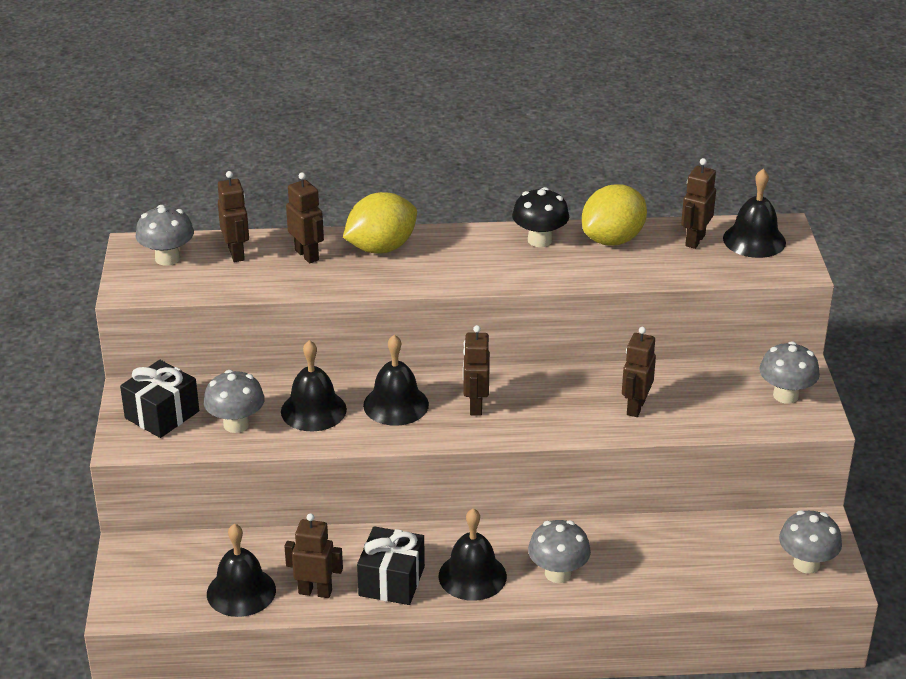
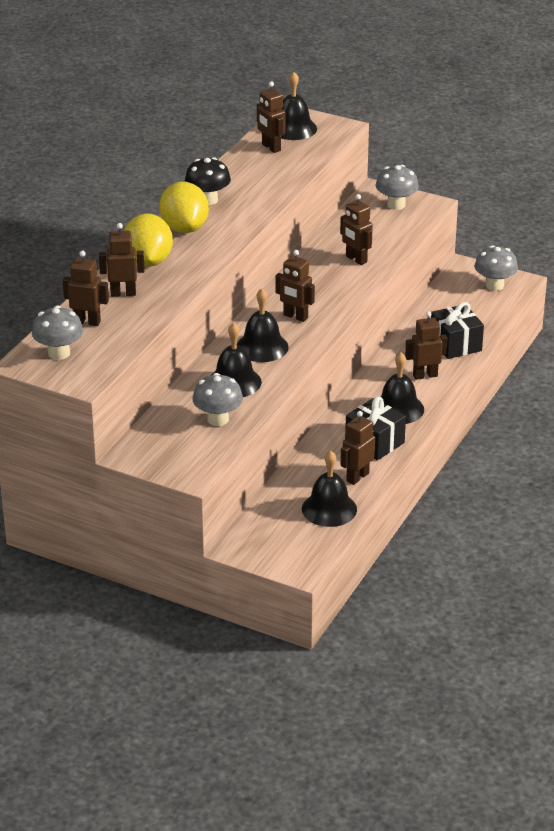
camera: 60 degrees left, 0 degrees up
(162, 415) = (173, 449): black gift -> black gift (455, 344)
(558, 573) = (425, 375): grey mushroom -> brown robot
(613, 240) = (238, 174): yellow lemon -> yellow lemon (184, 228)

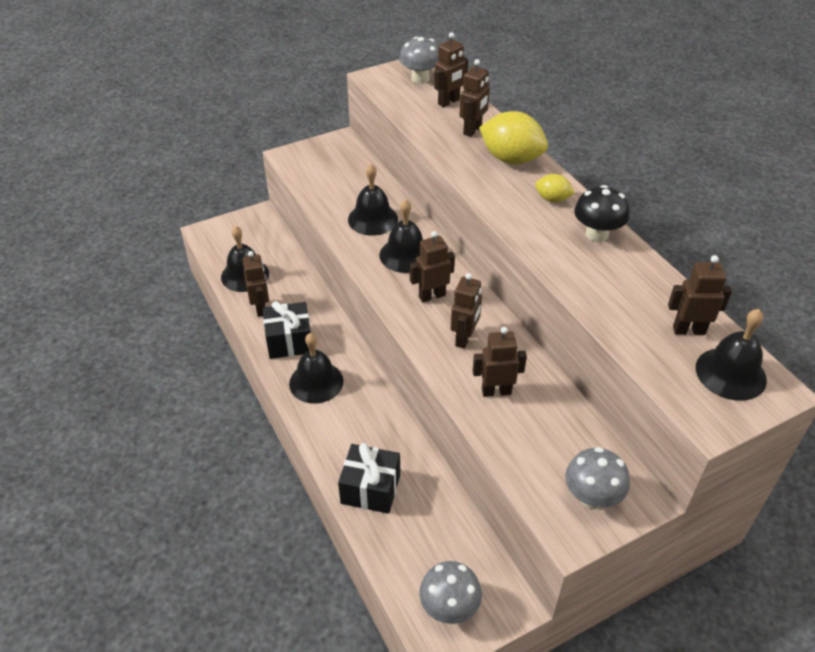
camera: 125 degrees right, 10 degrees up
(184, 228) = (552, 199): yellow lemon -> yellow lemon, size x0.52
(218, 419) = (335, 191): grey mushroom -> none
(425, 375) = (344, 431): brown robot -> brown robot (464, 338)

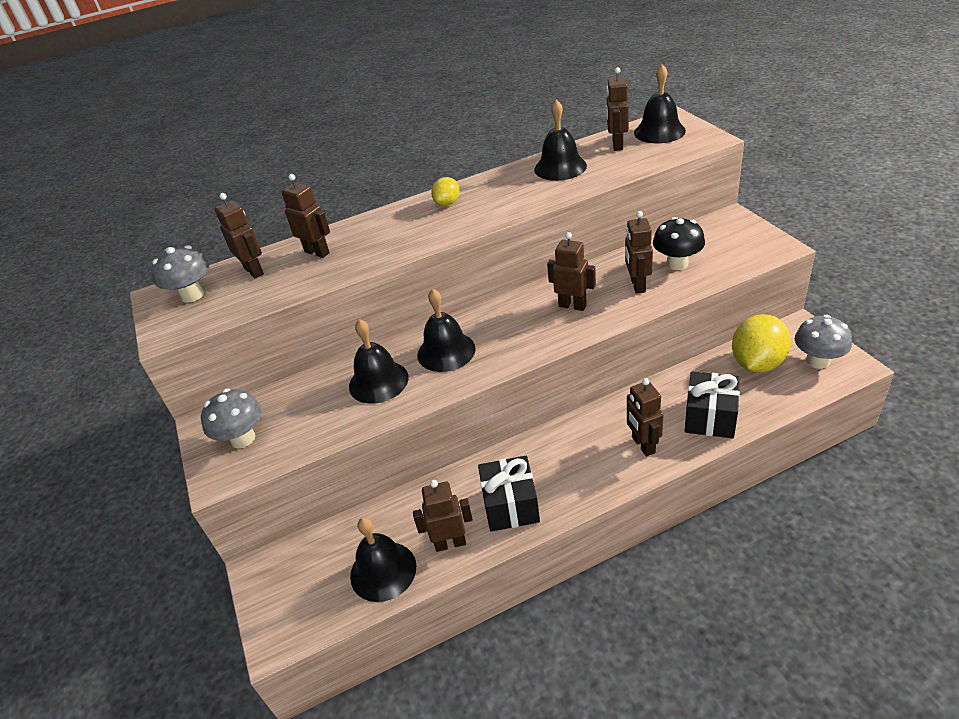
camera: 80 degrees left, 5 degrees down
(316, 382) = (575, 473): black bell -> black bell (560, 167)
(432, 296) = (512, 329): brown robot -> brown robot (643, 445)
(511, 159) = (377, 227): yellow lemon -> yellow lemon (757, 363)
(592, 497) = (738, 238): grey mushroom -> grey mushroom (243, 438)
(597, 234) = (501, 181): black mushroom -> black mushroom (677, 264)

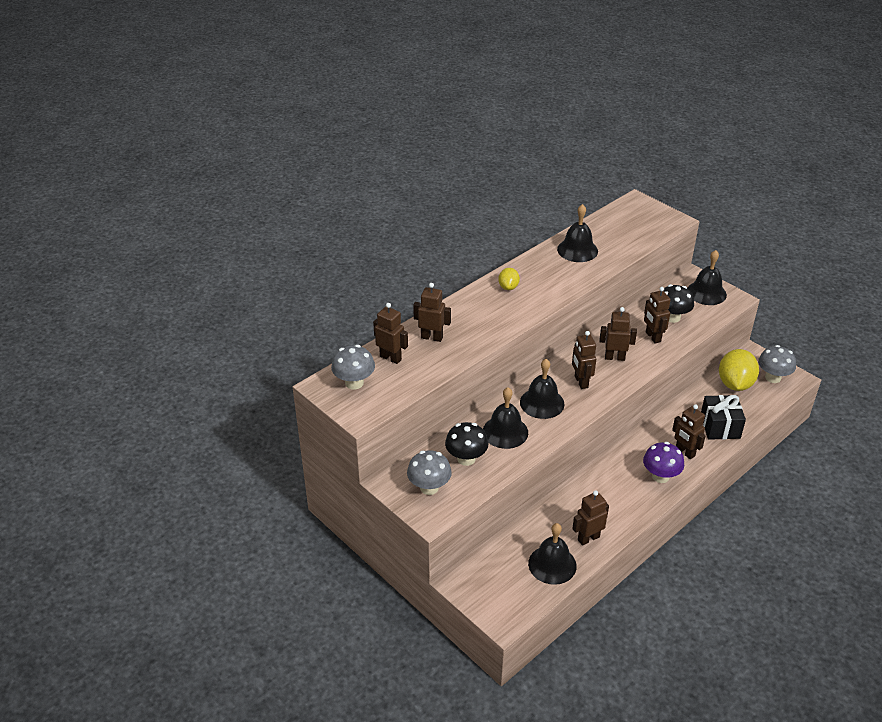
camera: 25 degrees left, 0 degrees up
(310, 409) = (466, 458): none -> black mushroom
(510, 505) = (616, 507): black gift -> none
(593, 473) = (660, 476): none -> purple mushroom
(617, 145) = (609, 228): brown robot -> brown robot (581, 382)
(659, 131) = (635, 214): black bell -> black bell (706, 293)

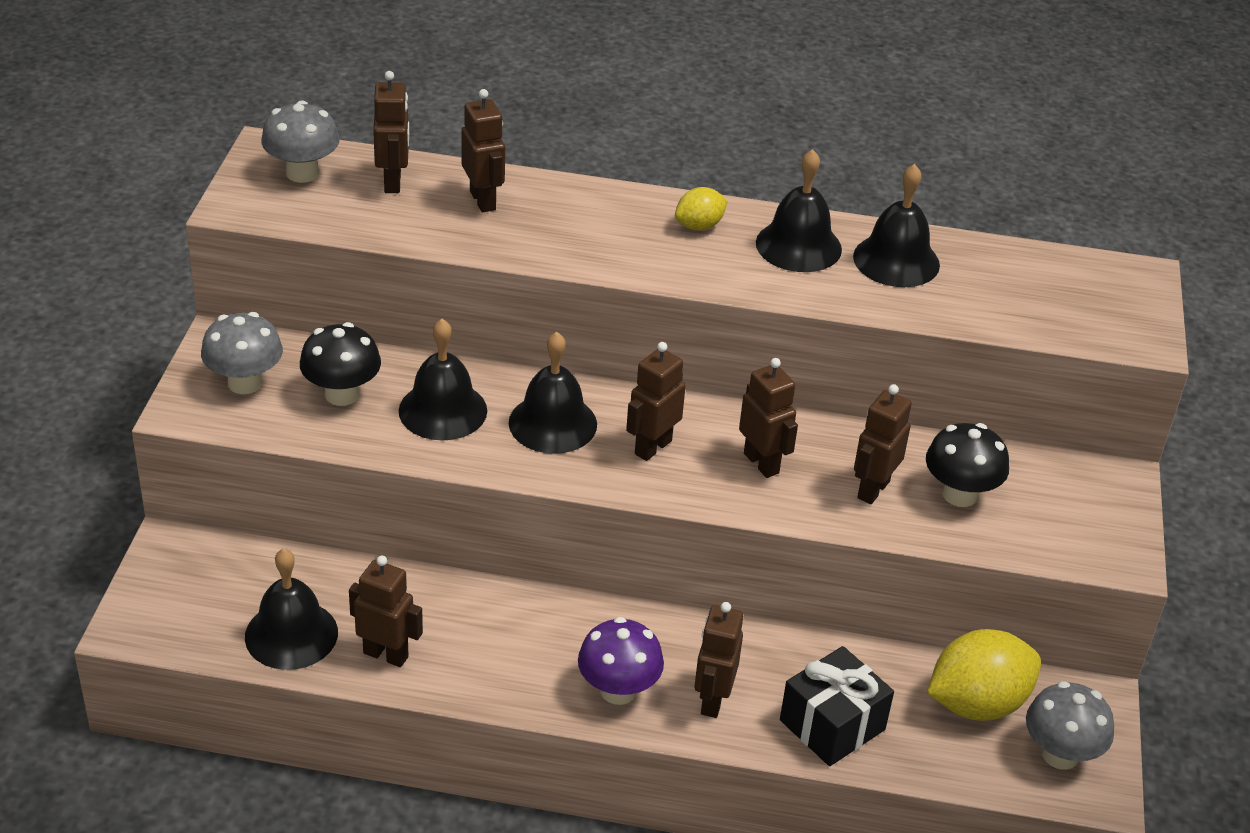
camera: 50 degrees right, 0 degrees up
(706, 293) = (1090, 513): black bell -> black bell (798, 246)

